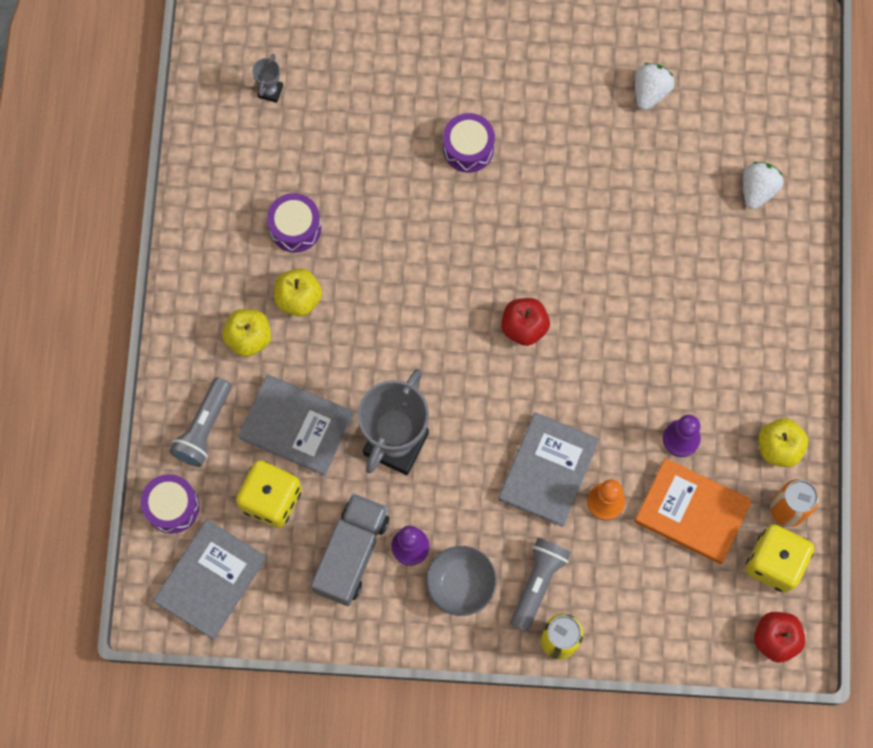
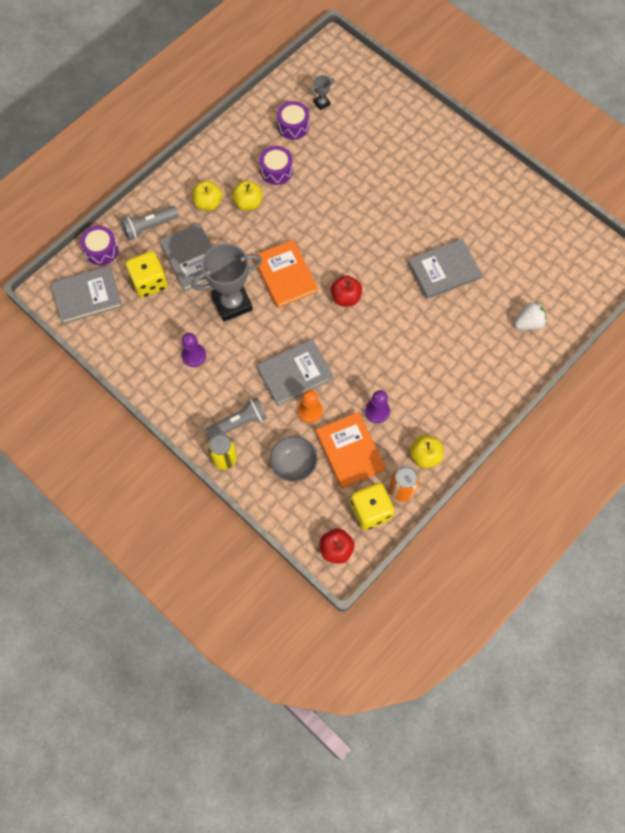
camera: 40 degrees right, 5 degrees down
(351, 554) = (163, 336): grey truck -> none
(428, 357) = (285, 275): none -> orange book
(460, 585) = (201, 393): grey bowl -> grey bowl (294, 464)
(468, 148) = (394, 196): purple drum -> purple drum (293, 126)
(608, 200) = (444, 270): none -> grey book
(650, 92) = (513, 236): white strawberry -> none

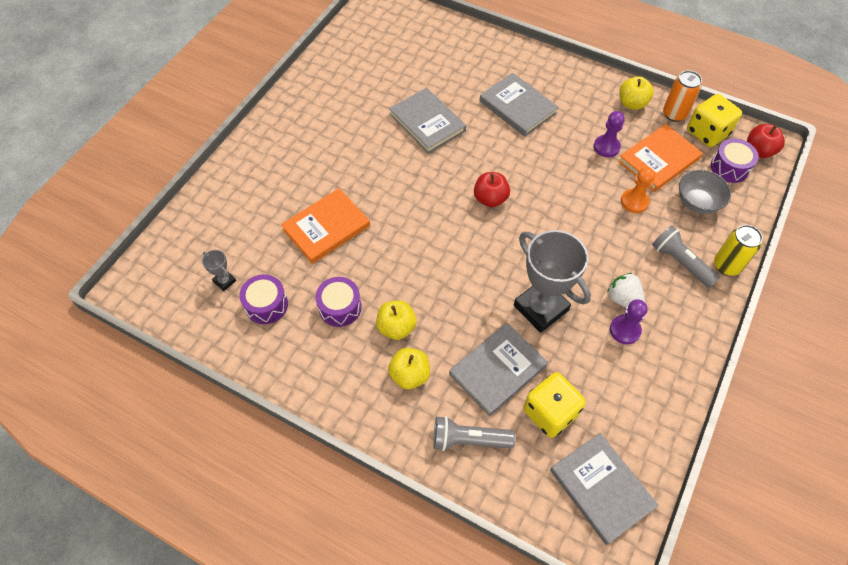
camera: 105 degrees left, 10 degrees down
(101, 250) = (525, 494): purple drum -> purple drum (729, 167)
(149, 227) = (468, 440): grey flashlight -> grey flashlight turned 135 degrees clockwise
(285, 275) = (484, 262): orange book -> orange book (326, 228)
(295, 373) = (599, 225): grey book -> grey book (517, 107)
(528, 323) = (462, 53): white strawberry -> white strawberry (623, 299)

